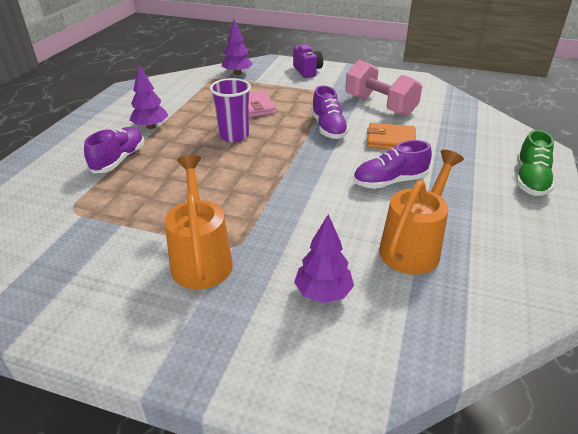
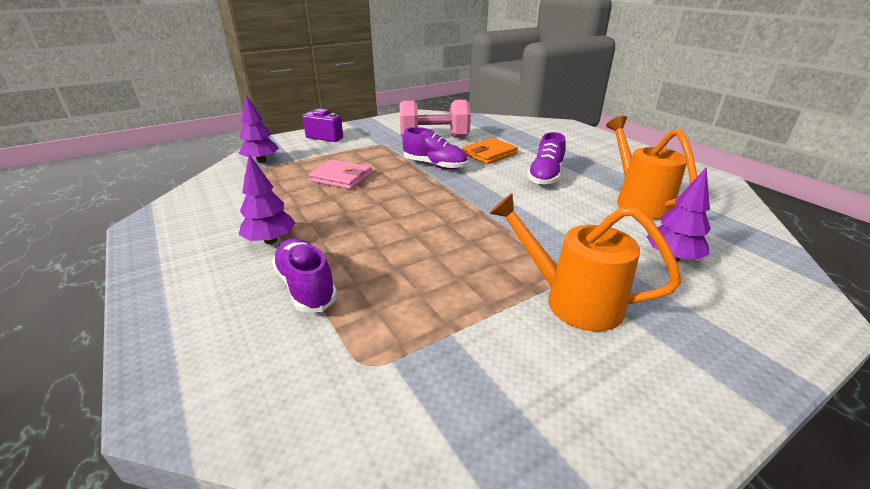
camera: 50 degrees left, 5 degrees down
(234, 136) = (376, 205): purple cup -> none
(530, 180) = (595, 140): green shoe -> none

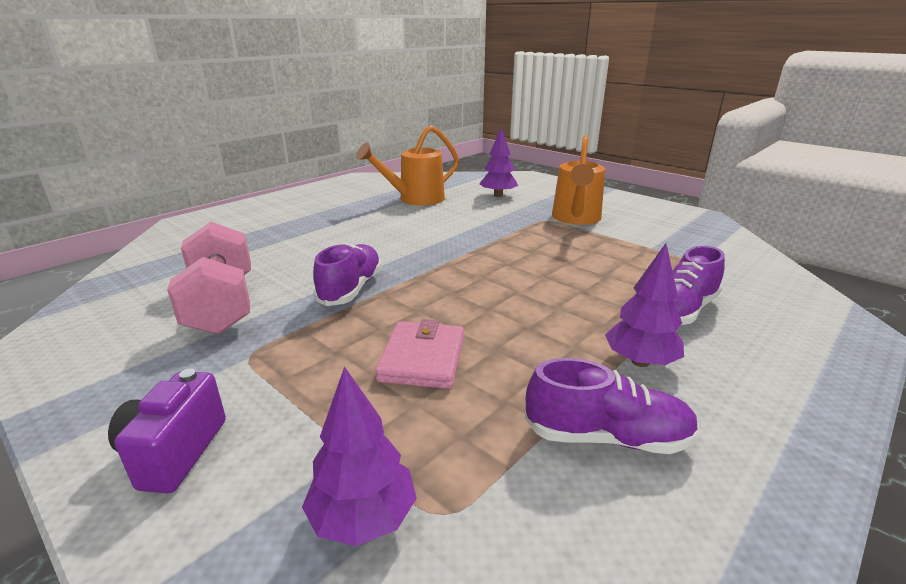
camera: 105 degrees left, 5 degrees down
(489, 154) = (303, 258): orange wallet -> none
(545, 176) = (371, 229): purple shoe -> purple shoe (607, 437)

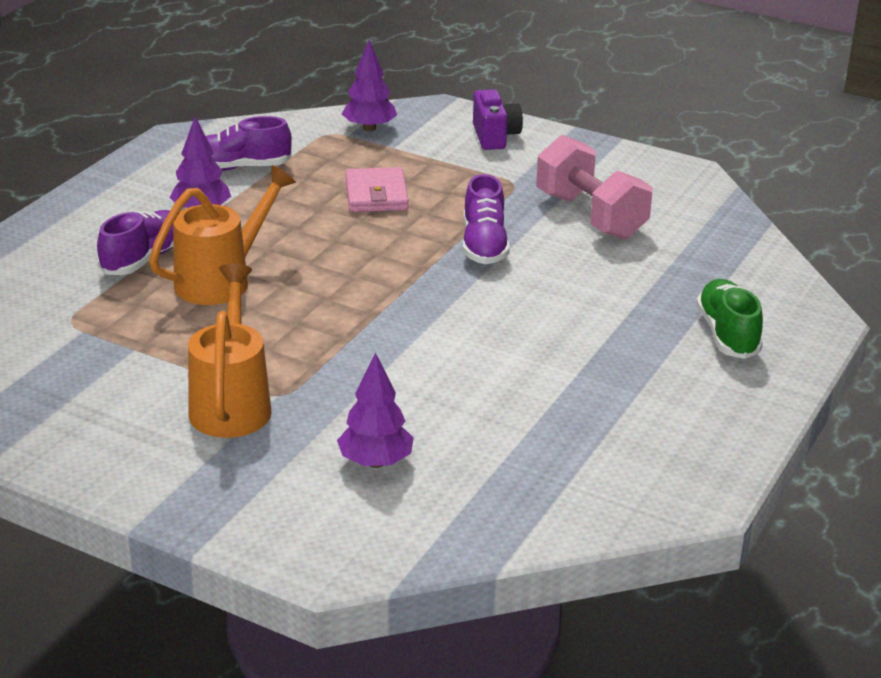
camera: 165 degrees right, 5 degrees up
(252, 221) = (727, 334): none -> green shoe
(415, 199) = (523, 427): orange watering can -> orange watering can (221, 280)

